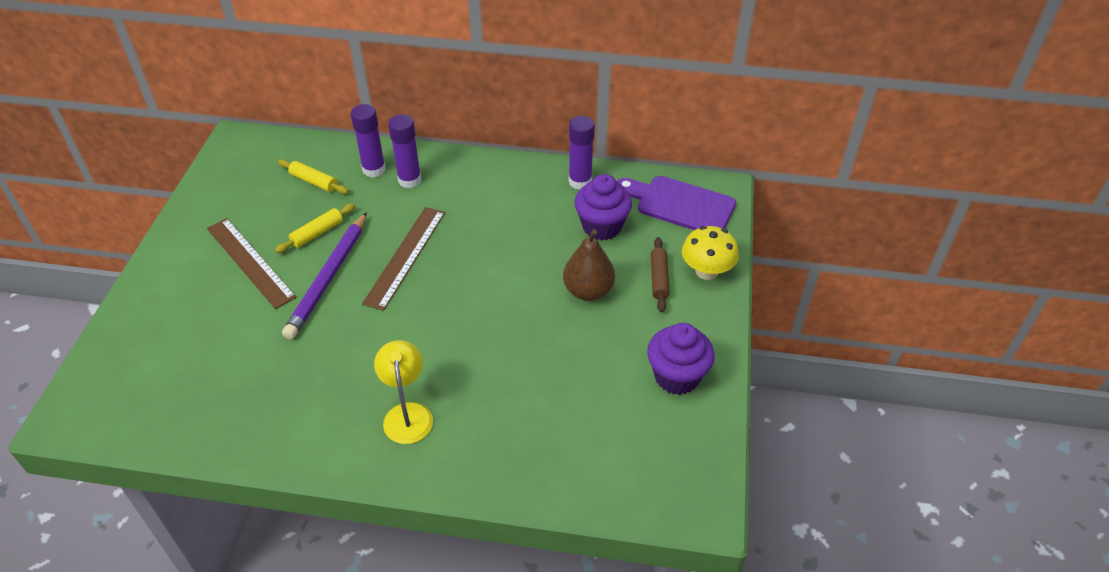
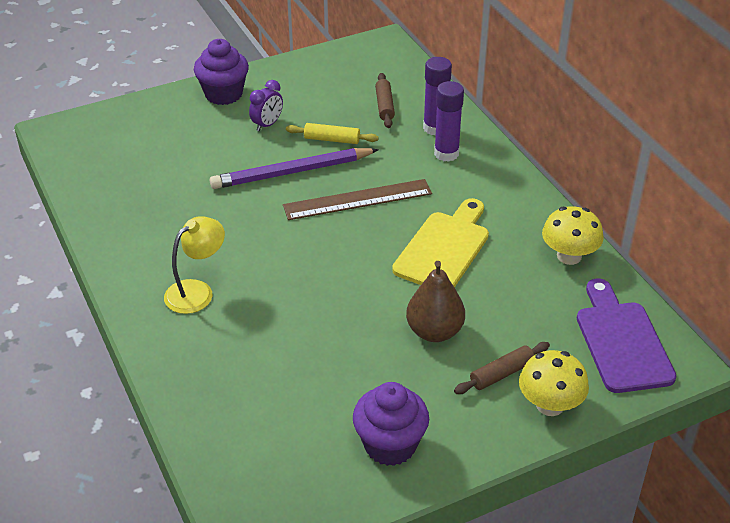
camera: 55 degrees right, 5 degrees down
(250, 262) = (267, 125): brown ruler -> purple clock
(314, 182) = (384, 106): yellow rolling pin -> brown rolling pin
(509, 238) = (444, 248): none -> yellow cutting board
(580, 182) = (569, 256): purple glue stick -> yellow mushroom
(602, 227) = (526, 300): purple cupcake -> purple cupcake (223, 94)

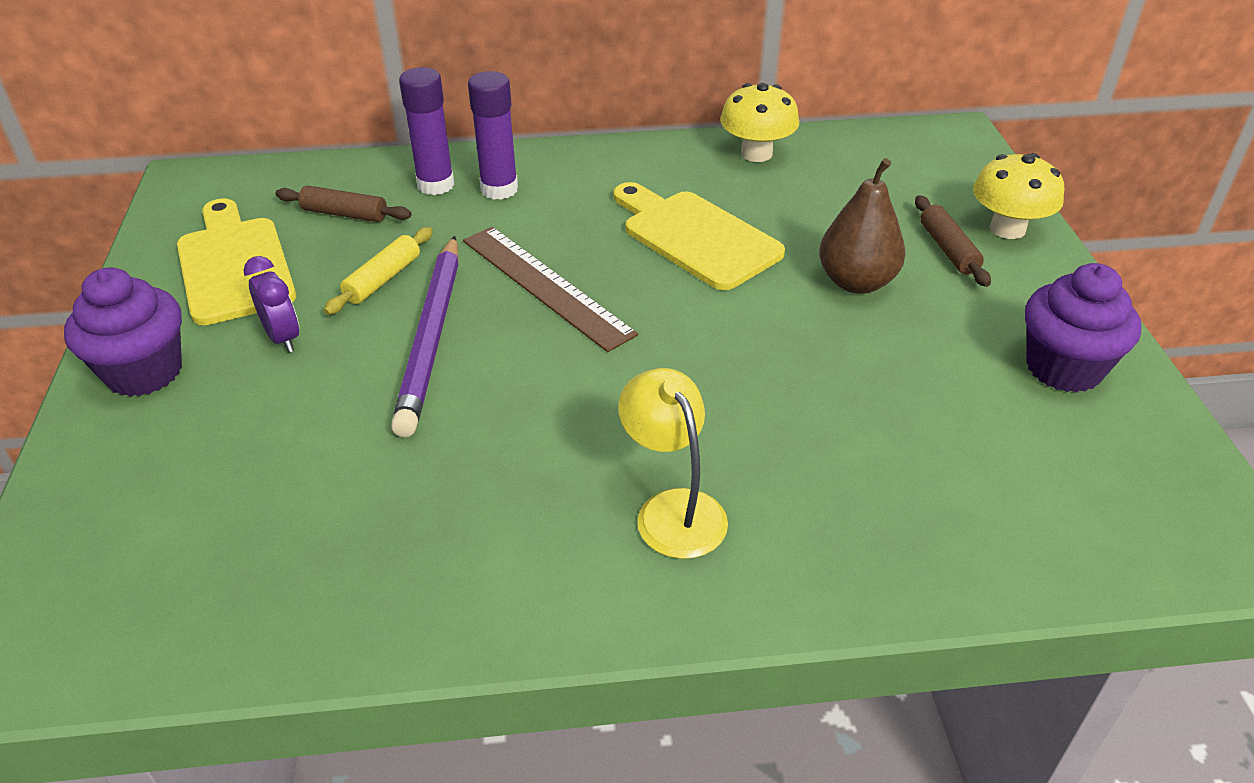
camera: 70 degrees left, 0 degrees up
(317, 87) = (234, 265): none -> yellow cutting board
(357, 199) = (545, 286): brown ruler -> brown ruler turned 45 degrees counterclockwise
(621, 341) = (914, 158): purple cutting board -> none

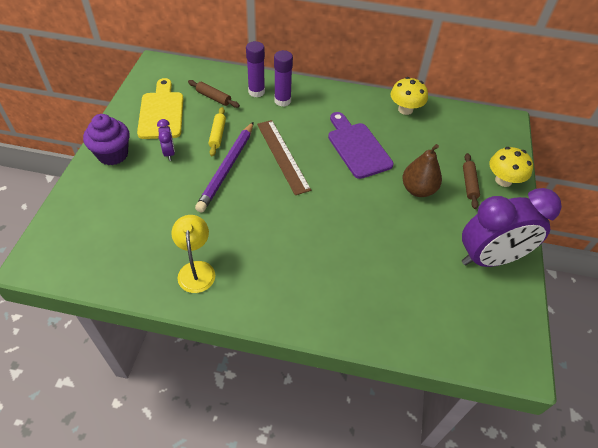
camera: 15 degrees right, 10 degrees up
(383, 279) = (217, 135): yellow rolling pin -> yellow rolling pin turned 45 degrees counterclockwise
(672, 509) = (290, 274): yellow lamp -> yellow lamp (196, 269)
(695, 237) = (357, 147): yellow cutting board -> purple cutting board
(1063, 368) = (489, 258): purple cupcake -> purple clock

